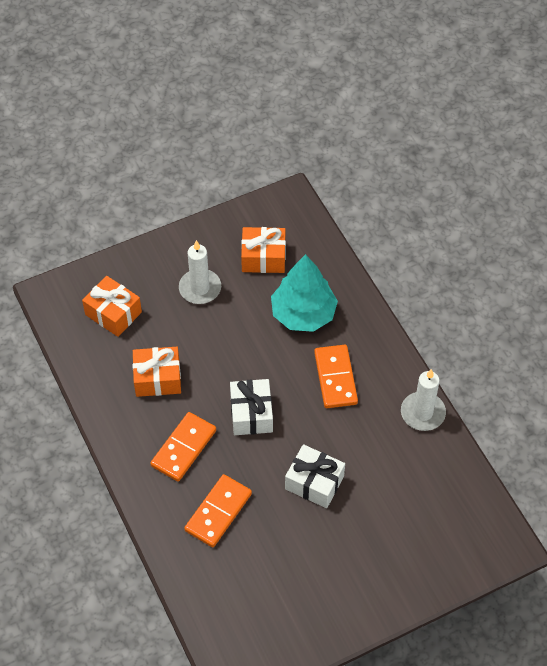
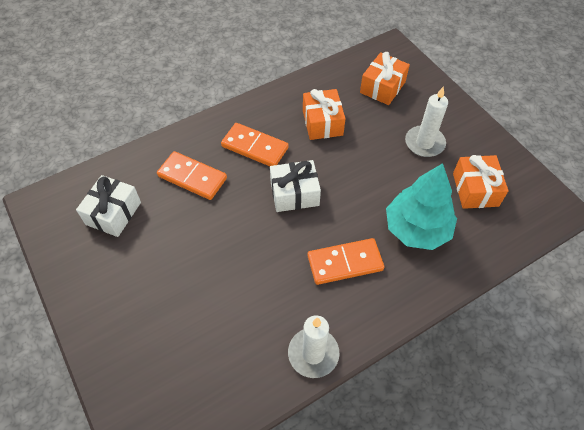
camera: 85 degrees right, 0 degrees up
(314, 483) = (223, 251): white gift -> white gift (113, 213)

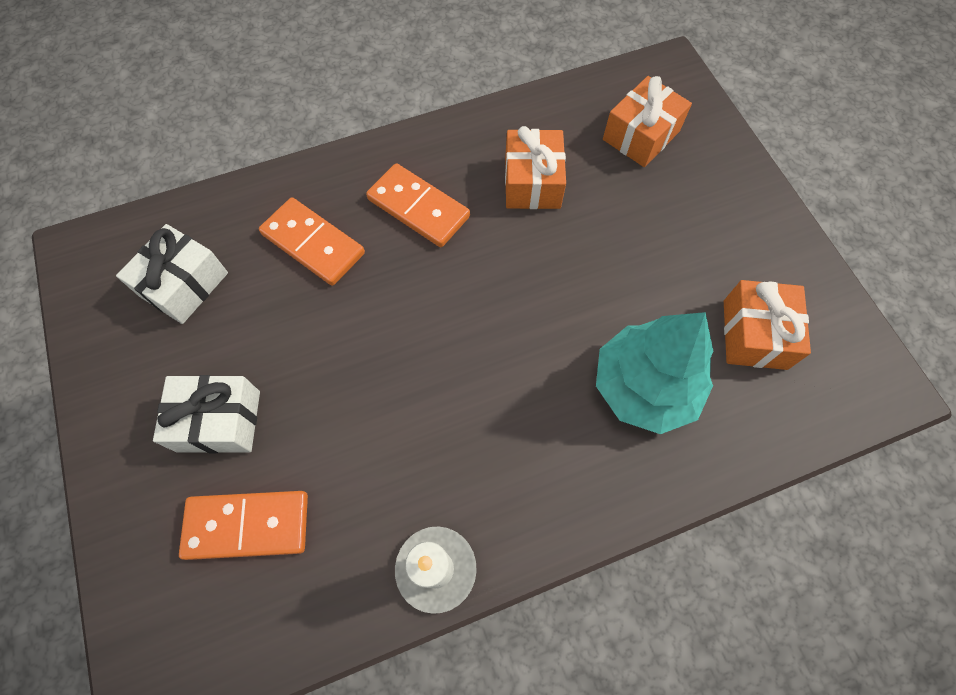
camera: 10 degrees right, 10 degrees up
(294, 194) = (463, 296): white gift -> white gift (219, 421)
(345, 263) = (517, 425): orange domino -> orange domino (247, 525)
(424, 143) = (688, 241): white candle -> none

